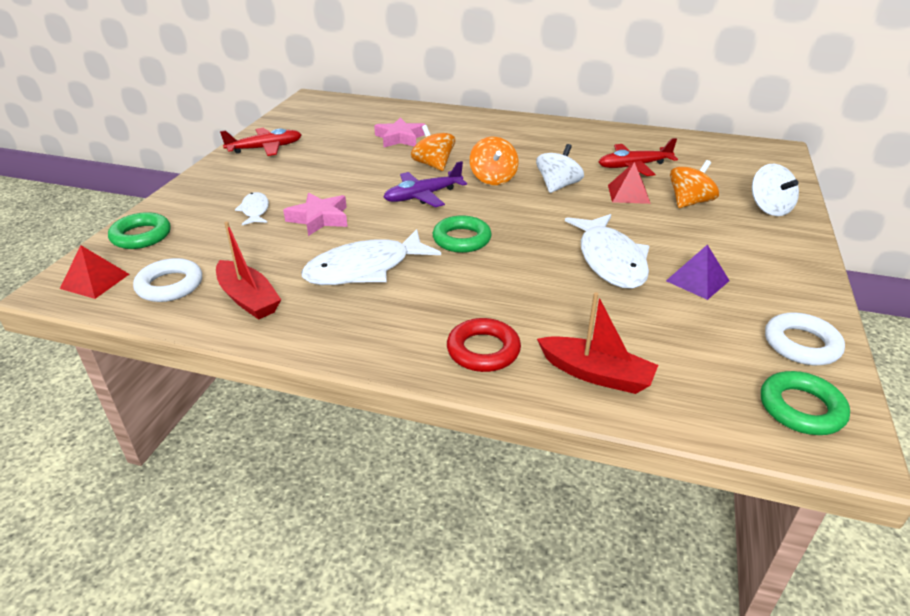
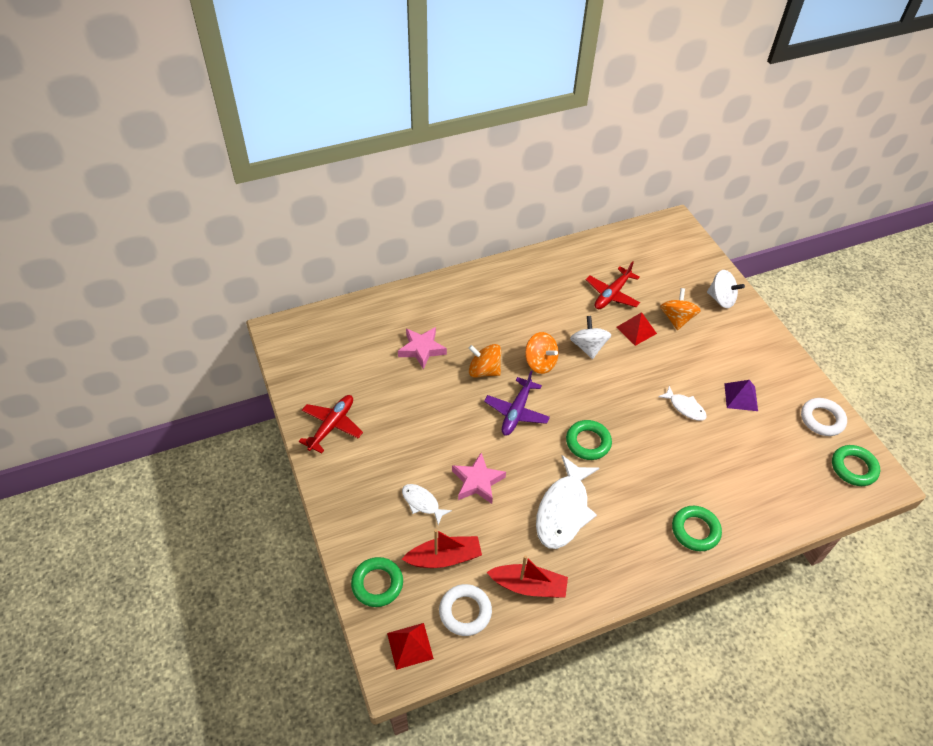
camera: 40 degrees left, 15 degrees up
(483, 350) = (695, 530): red ring -> green ring
(596, 374) = (759, 508): red boat -> red boat (444, 558)
(610, 260) = (685, 407): white fish -> white fish, size x0.52

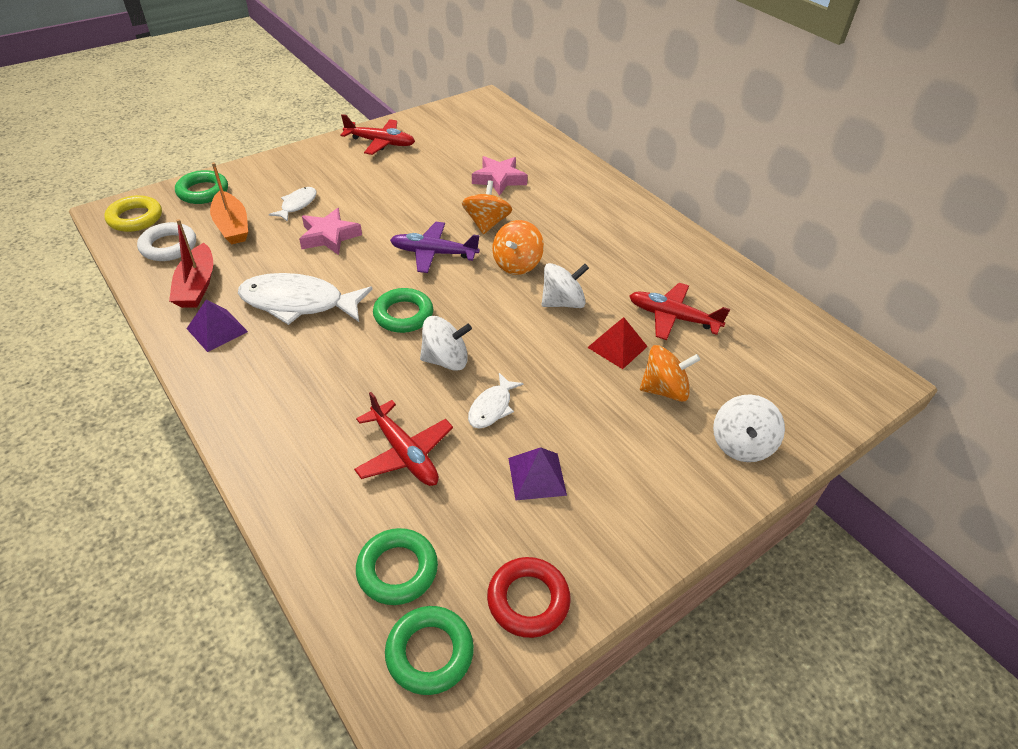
camera: 75 degrees right, 5 degrees down
(410, 645) = (135, 218): red pyramid -> yellow ring
(444, 558) = (232, 226): red boat -> orange boat
(588, 570) = (217, 330): none -> purple pyramid
(639, 424) = (445, 360): none -> white spinning top
(695, 530) = (278, 427): green ring -> green ring (397, 570)
(720, 460) = (404, 453): none -> red plane
(822, 419) = (528, 600): white ring -> red ring

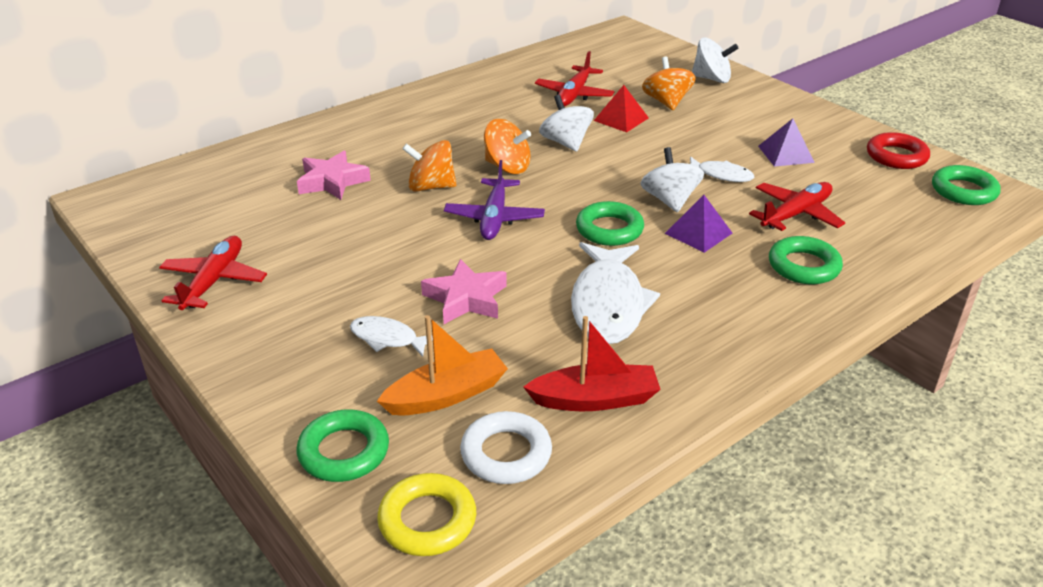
camera: 90 degrees left, 10 degrees down
(217, 330) = (676, 361): purple pyramid -> purple pyramid (698, 233)
(397, 570) = (910, 208): green ring -> green ring (803, 266)

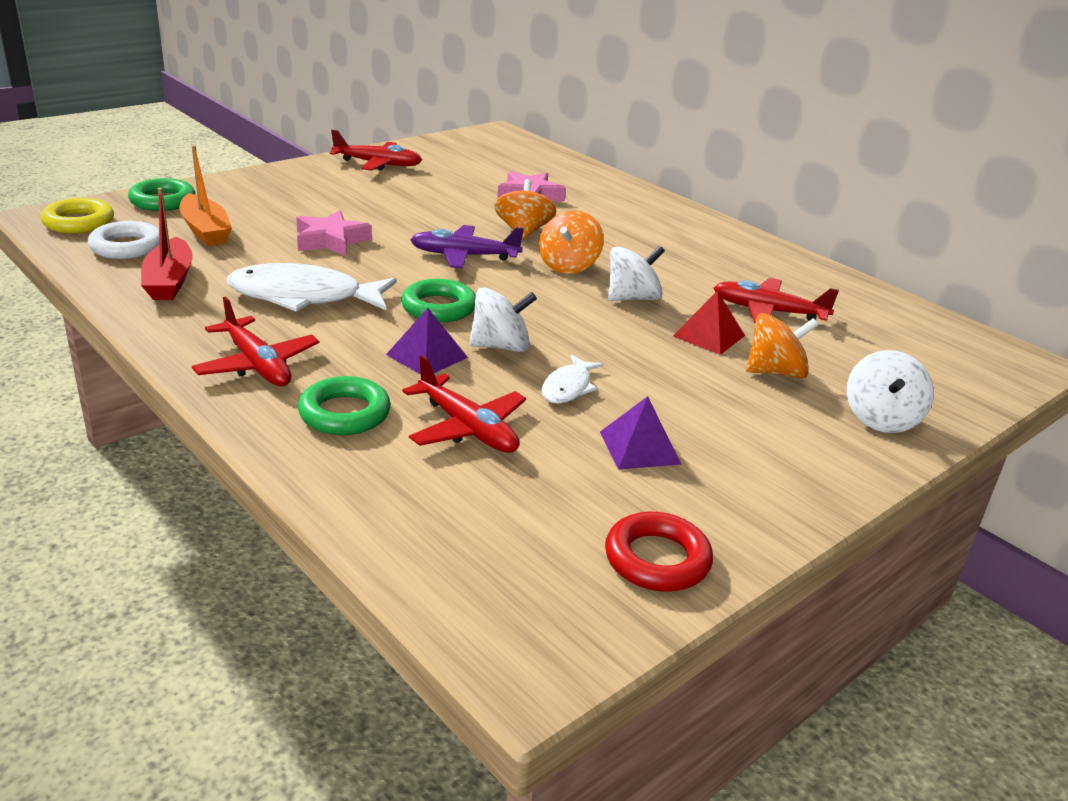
camera: 85 degrees right, 5 degrees down
(387, 338) = (285, 213): white fish -> none
(749, 317) = (257, 364): none -> red plane
(963, 191) = (542, 611): green ring -> none

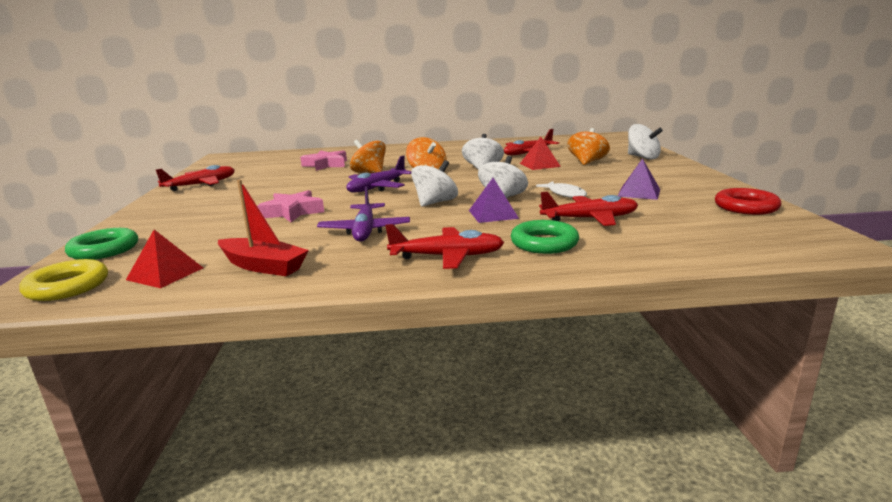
camera: 50 degrees left, 10 degrees down
(127, 247) = (165, 273): white ring -> red pyramid
(205, 230) = (196, 243): orange boat -> none
(303, 296) = (365, 230): white fish -> purple plane
(439, 307) = (435, 202): green ring -> white spinning top

